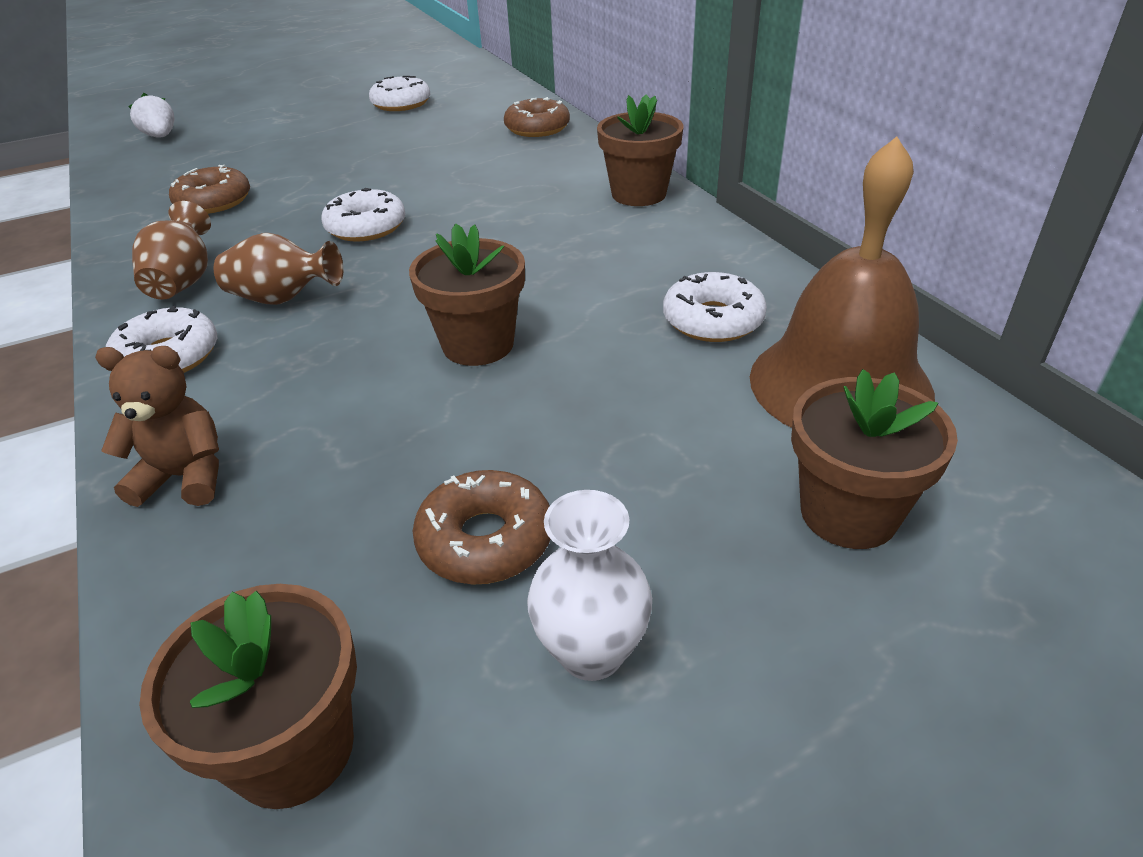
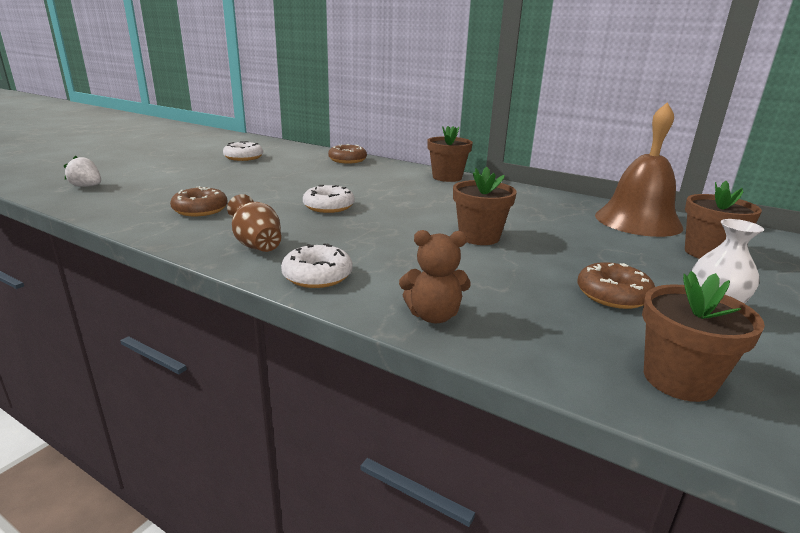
camera: 35 degrees left, 15 degrees down
(185, 477) = (433, 316): brown teddy bear -> brown teddy bear turned 150 degrees counterclockwise
(283, 299) = (339, 240): brown vase -> none
(712, 320) = (559, 211): white donut -> none

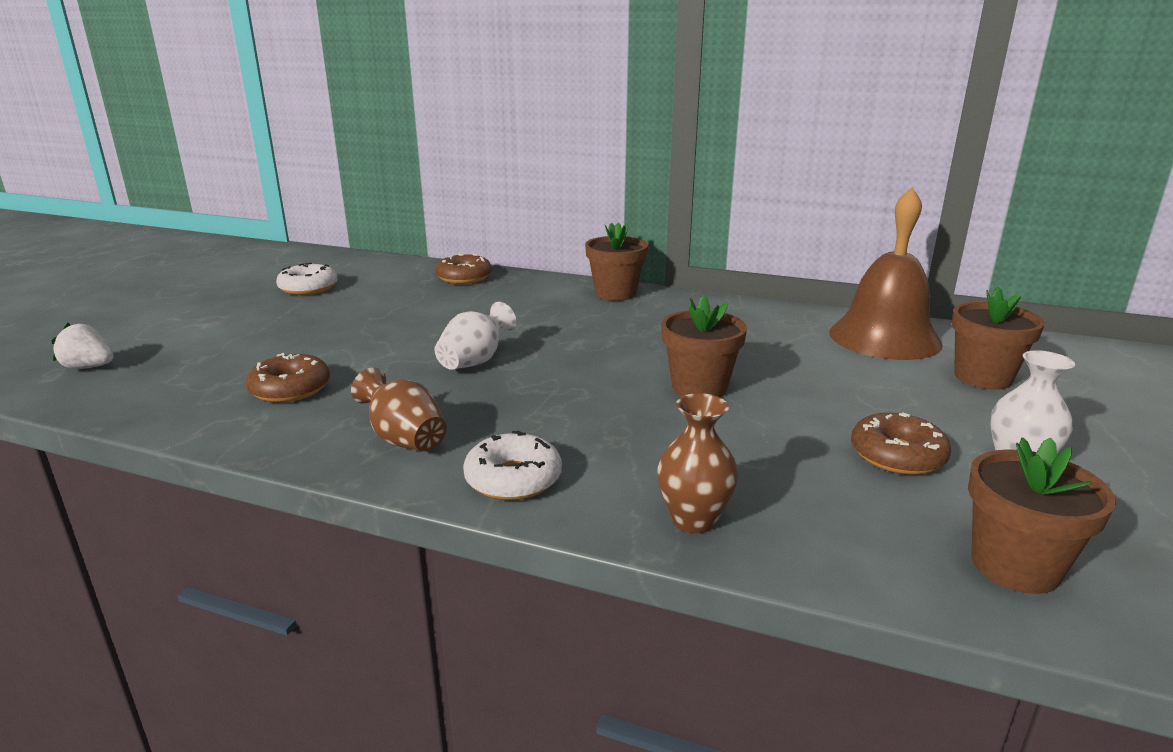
camera: 10 degrees left, 0 degrees up
(328, 206) = (475, 361): white donut -> white vase
(433, 316) = (693, 520): brown teddy bear -> brown vase

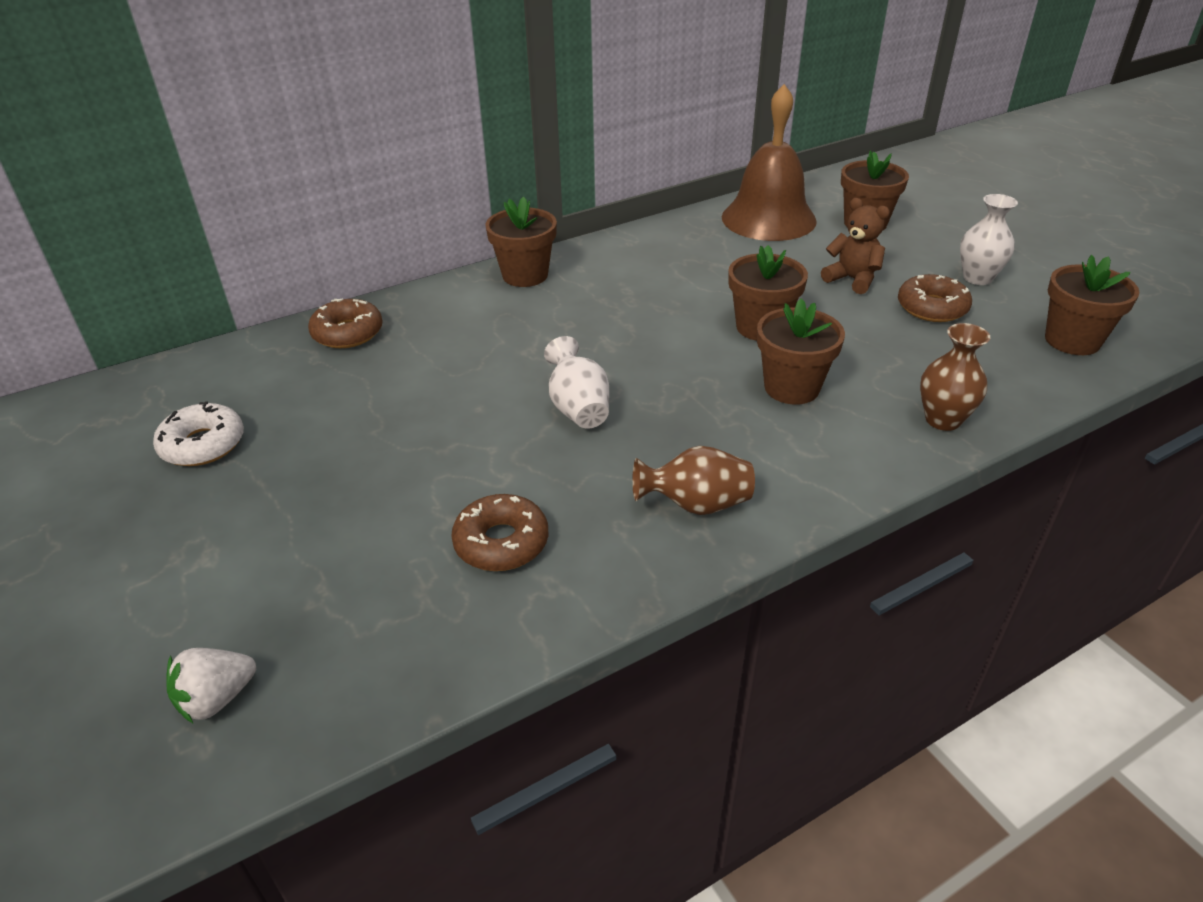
camera: 50 degrees left, 15 degrees up
(513, 479) = (819, 473): white donut -> none
(627, 428) = (791, 387): none -> brown flower pot
(862, 402) = (852, 279): none -> brown teddy bear

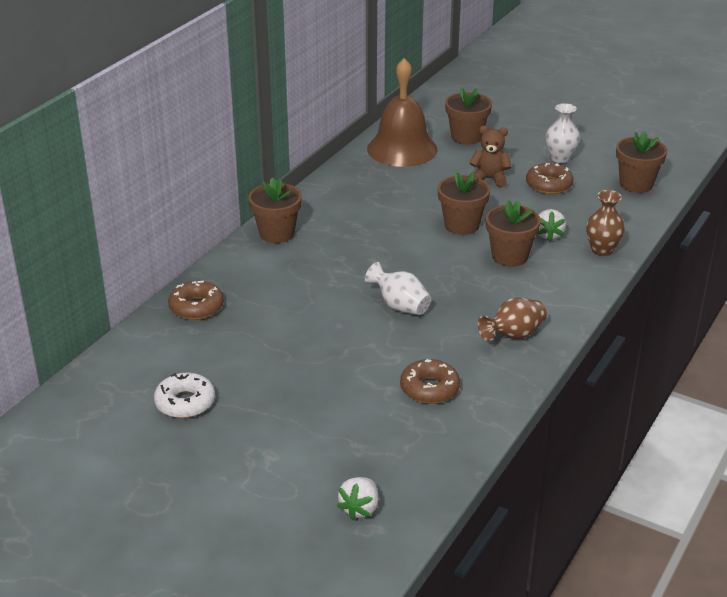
camera: 30 degrees left, 5 degrees down
(875, 374) = (548, 235): none -> white strawberry

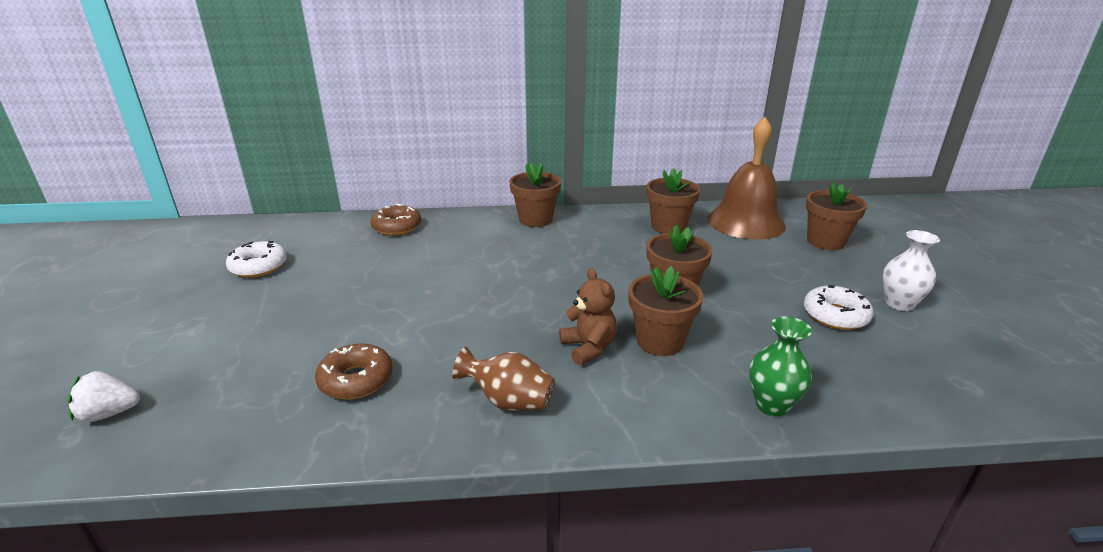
camera: 55 degrees right, 5 degrees down
(399, 306) = (490, 310): white vase -> none
(489, 179) = (780, 278): brown teddy bear -> brown teddy bear (588, 348)
(548, 235) = (740, 352): white strawberry -> none
(549, 185) = (835, 315): brown donut -> white donut
(602, 250) = (772, 405): brown vase -> green vase
(636, 184) = (959, 378): brown flower pot -> brown flower pot (668, 227)

